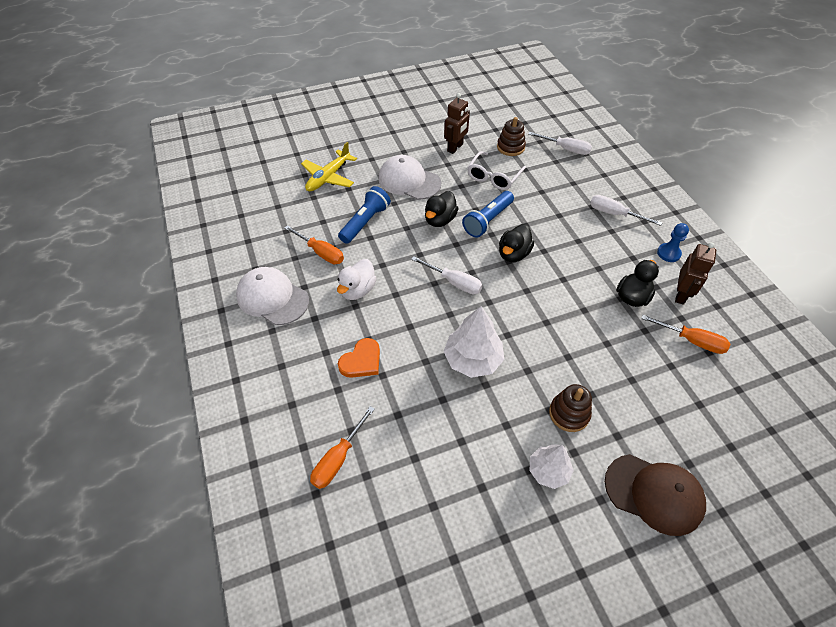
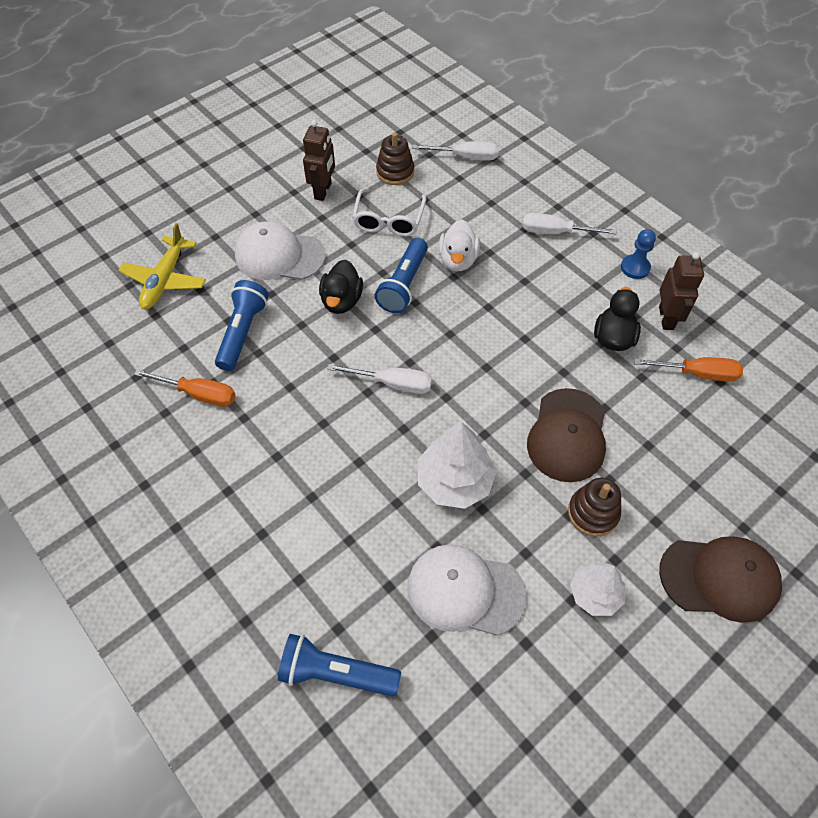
camera: 20 degrees left, 5 degrees up
(272, 298) = (157, 480): white cap -> white cap (465, 591)
(338, 459) = (336, 673): orange screwdriver -> blue flashlight
(357, 290) = (270, 433): white duck -> white duck (458, 260)
(361, 361) = (314, 530): orange heart -> none
(513, 254) = (452, 322): black duck -> none
(570, 354) = (567, 435): none -> brown cap

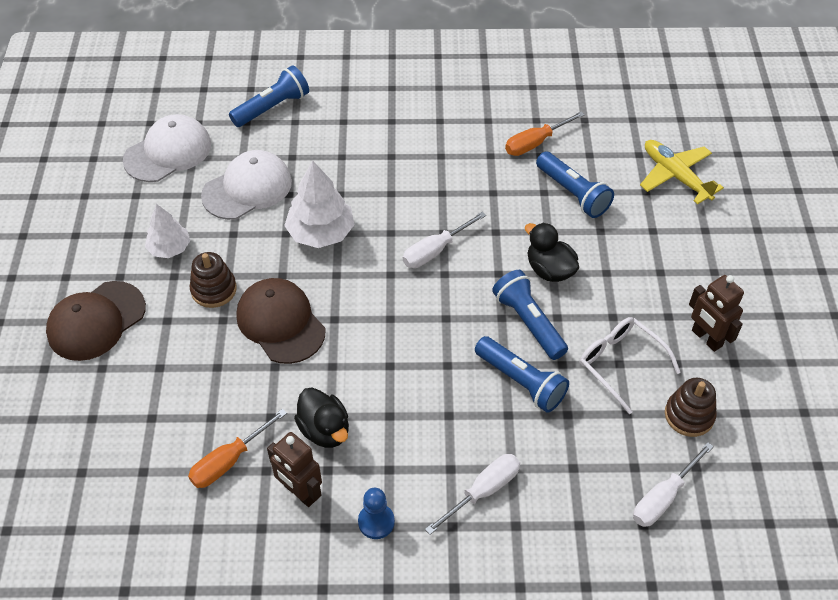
camera: 130 degrees right, 5 degrees down
(279, 255) = (642, 259): white cap -> white cap (168, 152)
(458, 260) = (521, 382): white duck -> blue flashlight

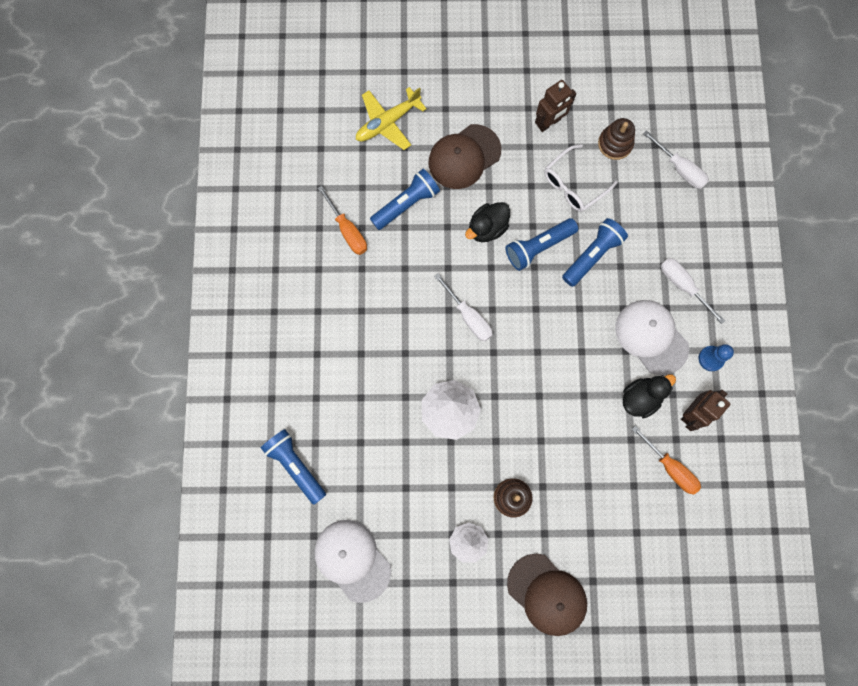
camera: 90 degrees left, 25 degrees up
(247, 188) = (399, 480): white cap -> white cap (651, 337)
(280, 323) = (544, 438): brown cap -> brown cap (464, 157)

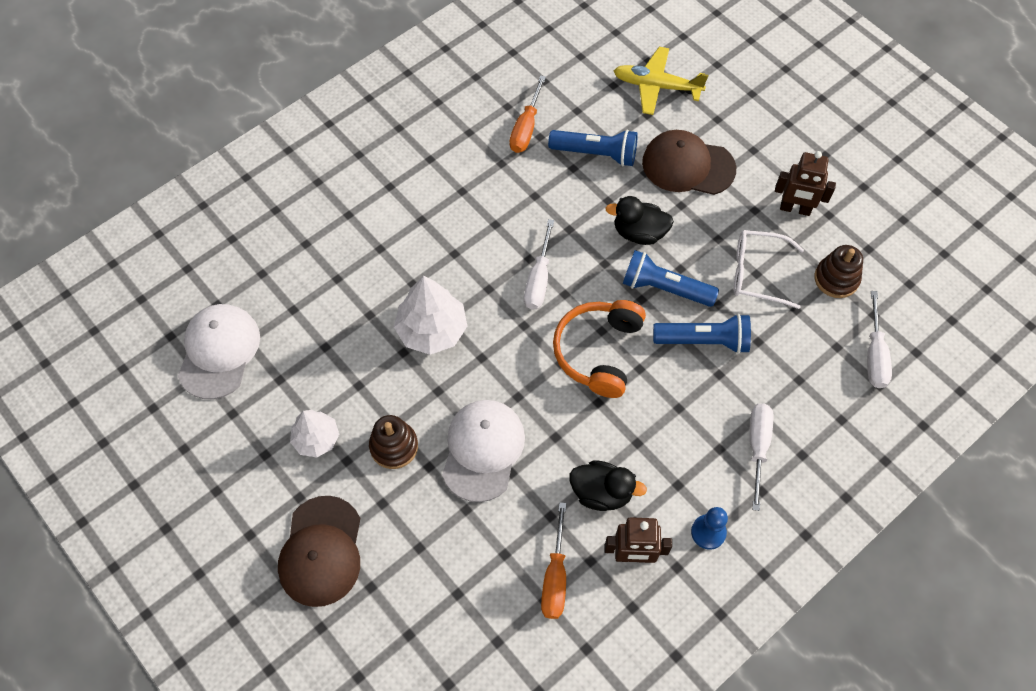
camera: 50 degrees right, 15 degrees down
(296, 465) = (271, 243): blue flashlight -> none
(548, 323) = (598, 352): none -> orange headphones
(651, 337) = (674, 456): white cap -> white cap (483, 450)

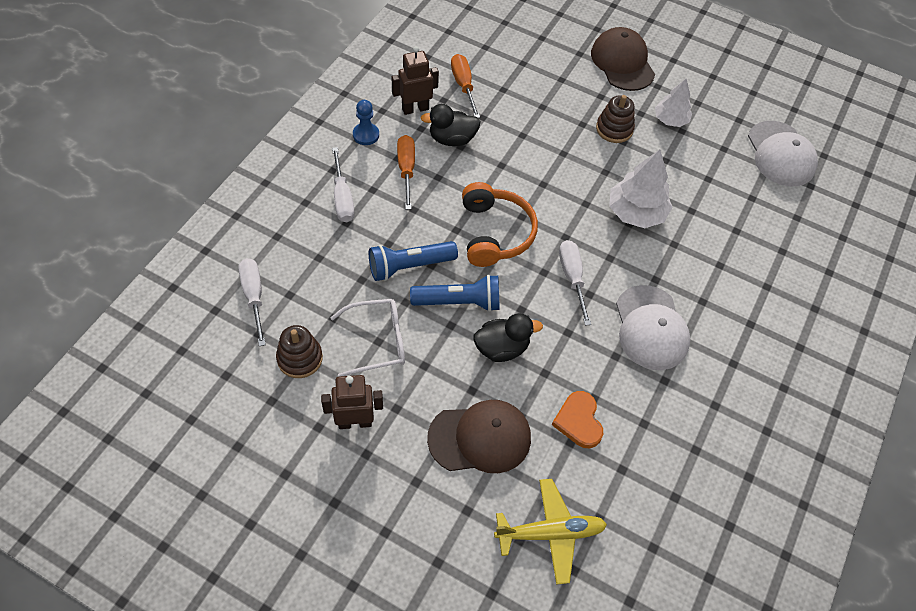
camera: 155 degrees right, 5 degrees down
(483, 450) = (550, 143): white cap -> white cap (651, 328)
(526, 128) = (662, 428): orange screwdriver -> orange screwdriver (406, 169)
(596, 154) = (578, 421): blue flashlight -> orange heart

